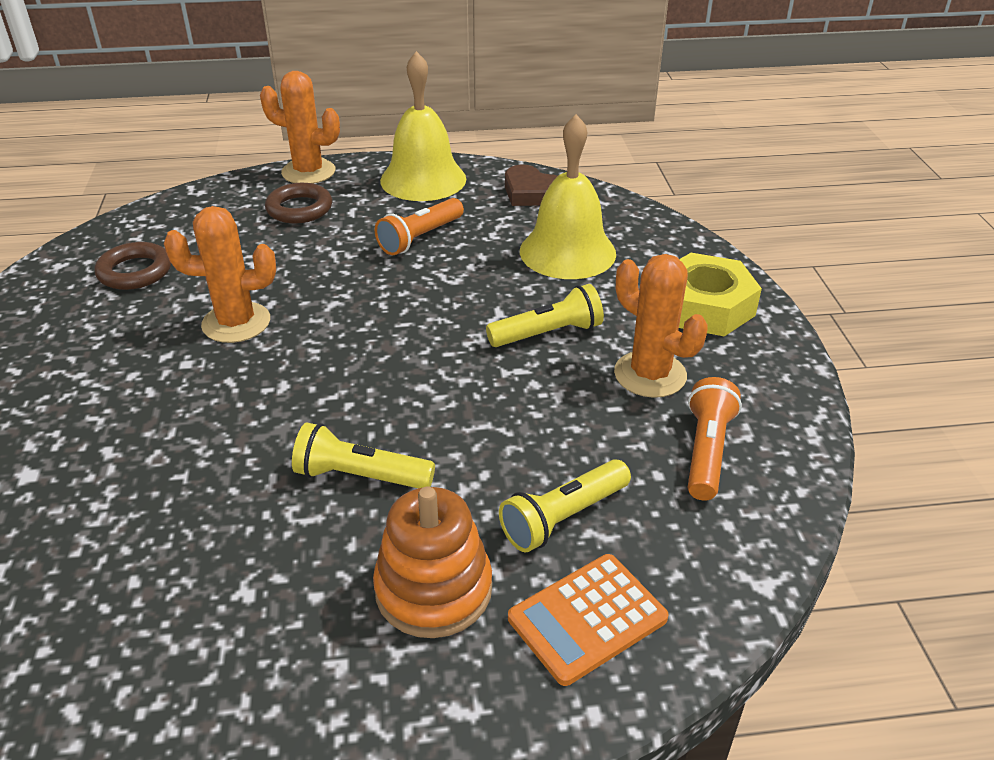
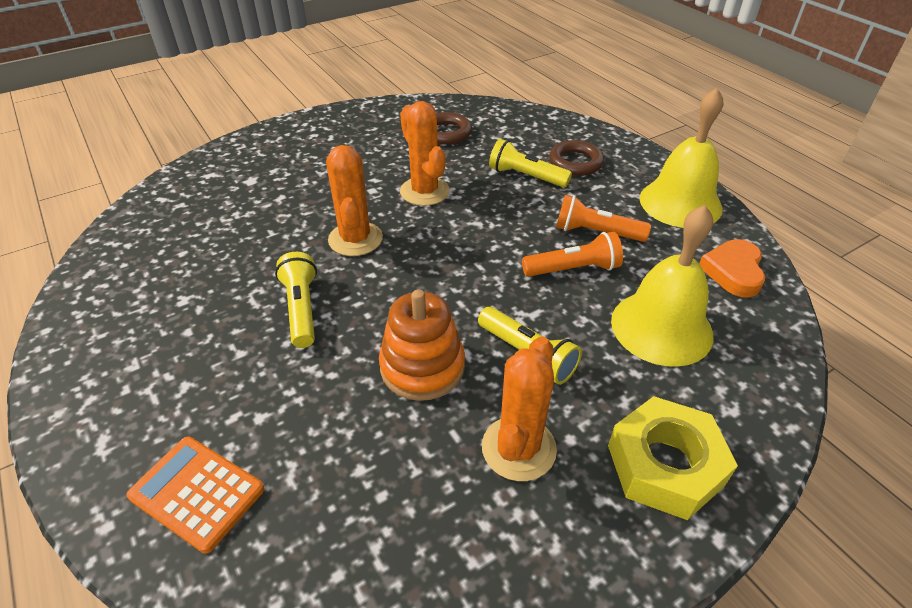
camera: 65 degrees right, 5 degrees up
(308, 172) = (626, 147): orange cactus -> orange cactus (355, 239)
(433, 589) = (206, 388): orange stacking toy -> orange stacking toy (422, 367)
(532, 193) = (733, 272): brown heart -> orange heart
(563, 517) = (301, 441): yellow flashlight -> yellow flashlight (526, 176)
(707, 451) = (432, 529): orange flashlight -> orange flashlight (573, 269)

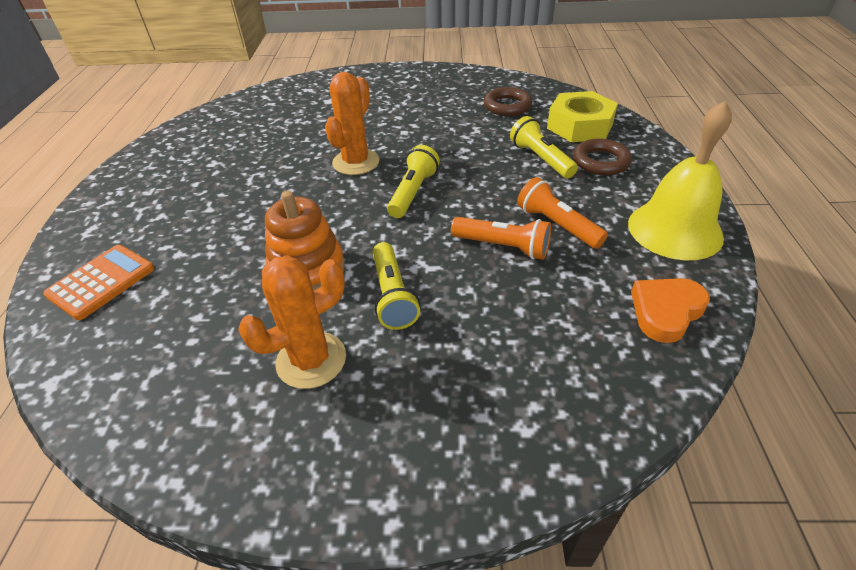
camera: 35 degrees right, 0 degrees up
(197, 493) = (101, 282): orange calculator -> orange calculator turned 60 degrees clockwise
(302, 309) = (272, 196): yellow flashlight -> yellow flashlight (413, 192)
(424, 191) = (442, 145): orange cactus -> none
(661, 327) = (533, 327): yellow bell -> none
(665, 465) = (411, 438): yellow nut -> yellow nut (580, 126)

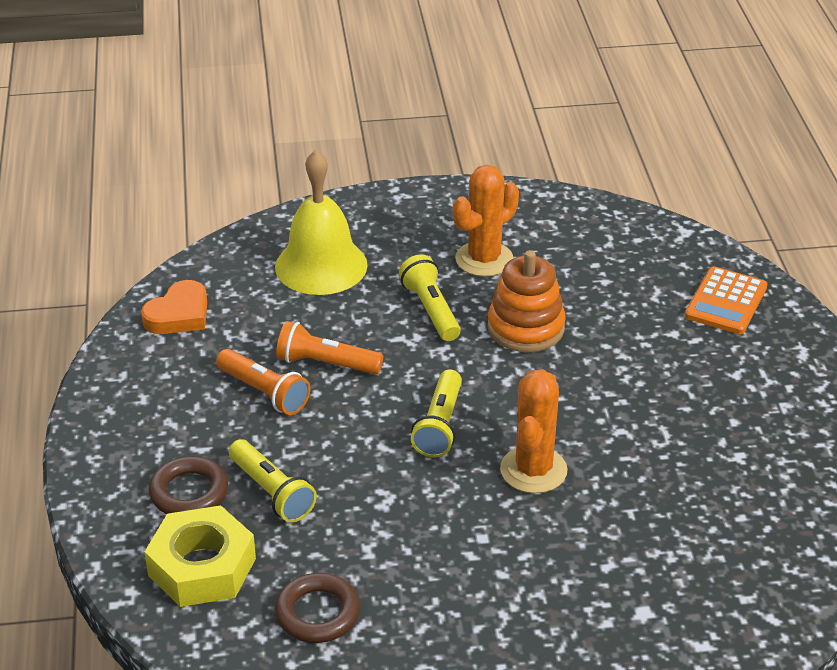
camera: 170 degrees right, 5 degrees down
(675, 229) = (134, 396): yellow bell -> yellow bell (321, 265)

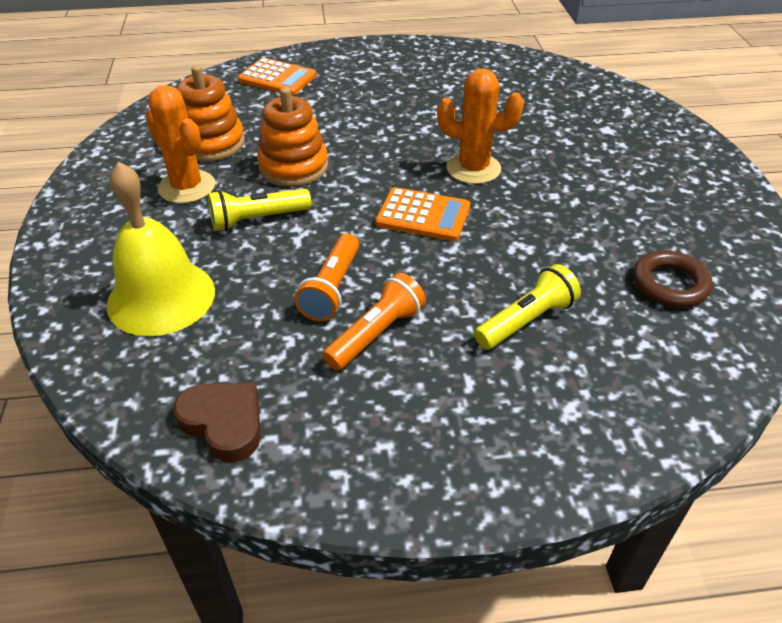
camera: 90 degrees left, 5 degrees up
(179, 314) = (224, 423): orange heart -> brown heart
(189, 492) = (539, 386): brown ring -> none
(202, 567) = (641, 367): yellow nut -> none
(439, 425) = (423, 215): yellow flashlight -> orange calculator
(567, 266) = (211, 143): none -> orange stacking toy

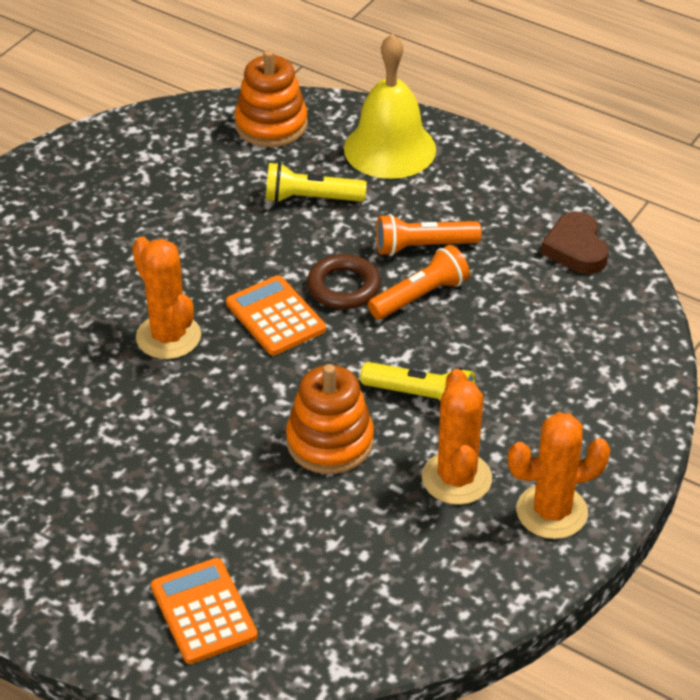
camera: 140 degrees left, 0 degrees up
(102, 199) = (551, 512): none -> orange cactus
(161, 297) = (560, 364): yellow bell -> yellow bell (390, 149)
(211, 143) = (383, 531): orange stacking toy -> orange stacking toy (271, 125)
(669, 284) = (178, 165): brown ring -> brown ring (343, 287)

